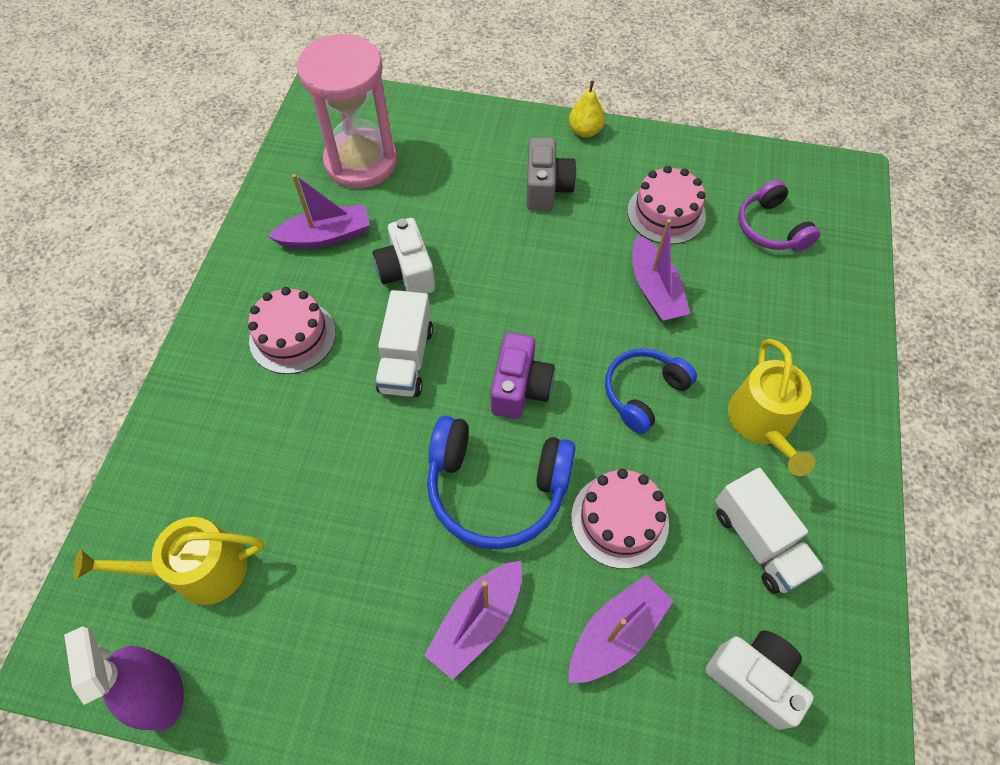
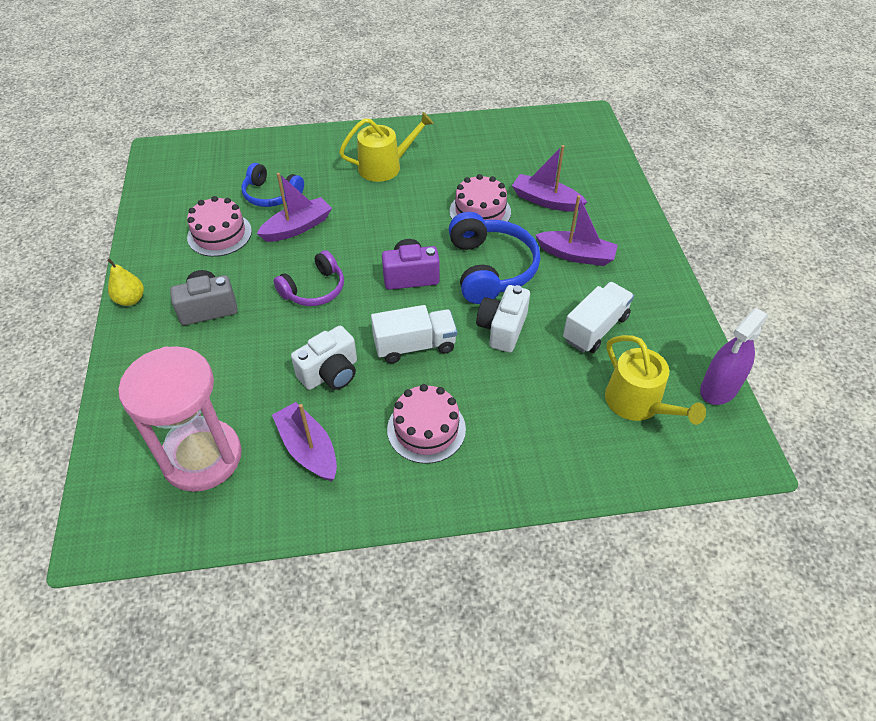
camera: 110 degrees left, 10 degrees down
(643, 392) = (386, 218): blue headphones -> blue headphones (271, 195)
(753, 678) = (536, 152): white camera -> white camera (502, 329)
(759, 541) = (461, 159): white truck -> white truck (595, 328)
(770, 228) = (221, 182): purple headphones -> purple headphones (314, 289)

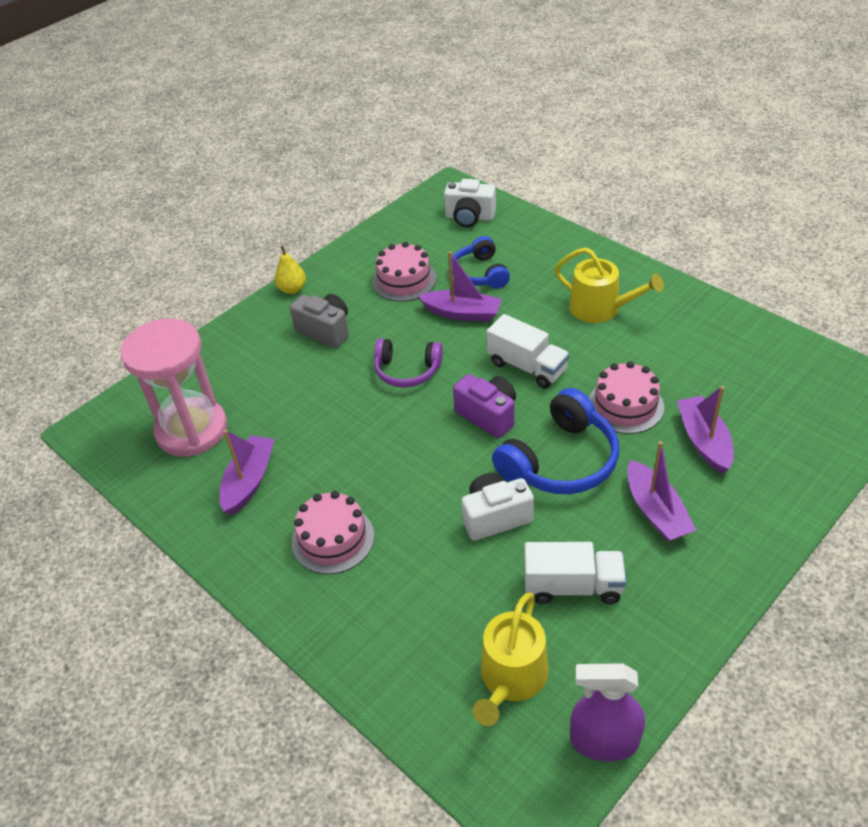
camera: 55 degrees right, 5 degrees down
(330, 373) = (332, 442): white camera -> white camera (469, 217)
(414, 346) = (413, 472): white truck -> white truck (527, 367)

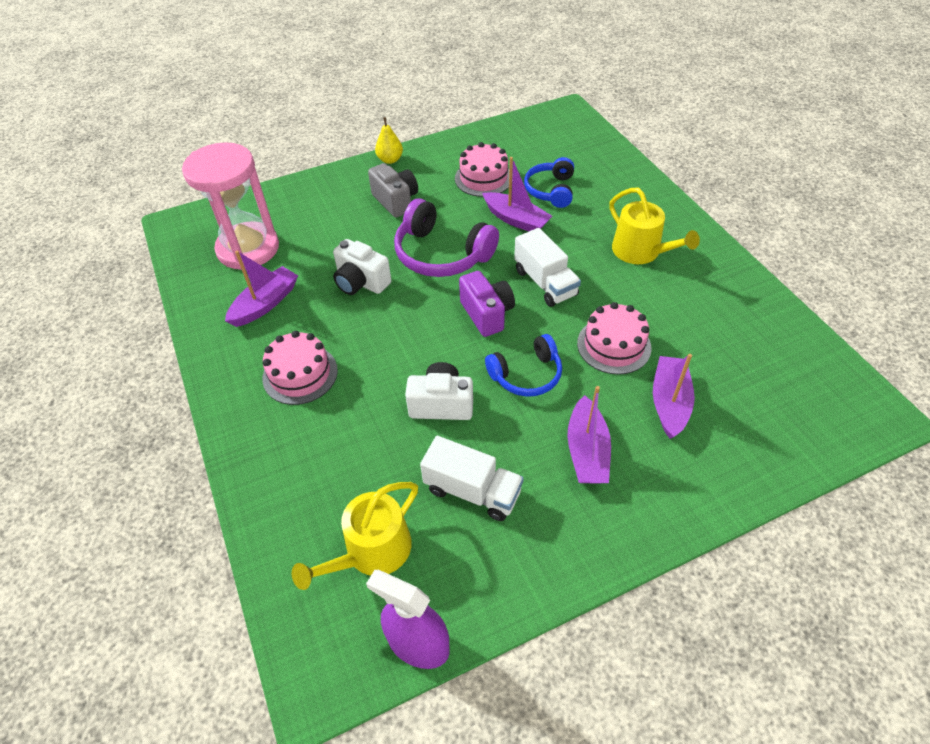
camera: 20 degrees right, 5 degrees up
(407, 371) = (441, 254): purple headphones -> purple headphones, size x1.56
(469, 217) = (569, 141): white camera -> white camera (361, 282)
(560, 461) = (526, 375): blue headphones -> blue headphones, size x0.64

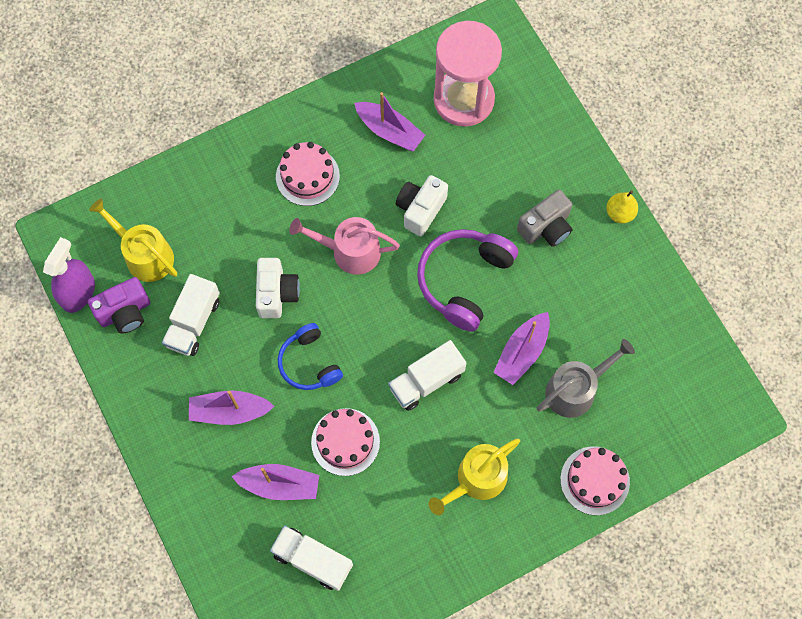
camera: 85 degrees right, 20 degrees up
(399, 338) = (350, 251): none -> pink watering can
(483, 178) = (593, 316): pink cake -> pink cake (594, 480)
(487, 314) = (382, 327): purple camera -> purple camera (125, 312)
(550, 190) = (575, 389): blue headphones -> grey watering can
(747, 374) = (313, 560): none -> white truck

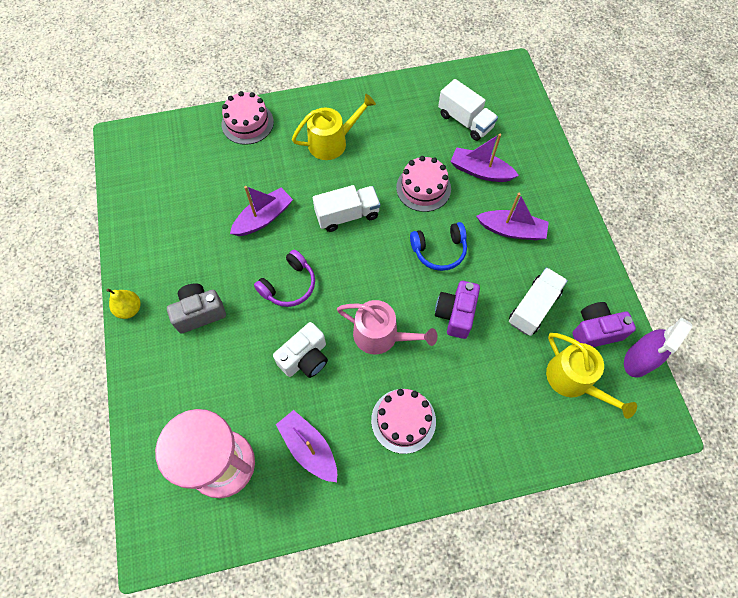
camera: 165 degrees left, 5 degrees down
(277, 293) = (455, 314): white camera -> purple camera
(309, 363) = (439, 251): blue headphones -> blue headphones turned 90 degrees clockwise
(463, 280) = (289, 285): purple headphones -> purple headphones, size x0.64
(575, 389) = (234, 182): grey watering can -> none

